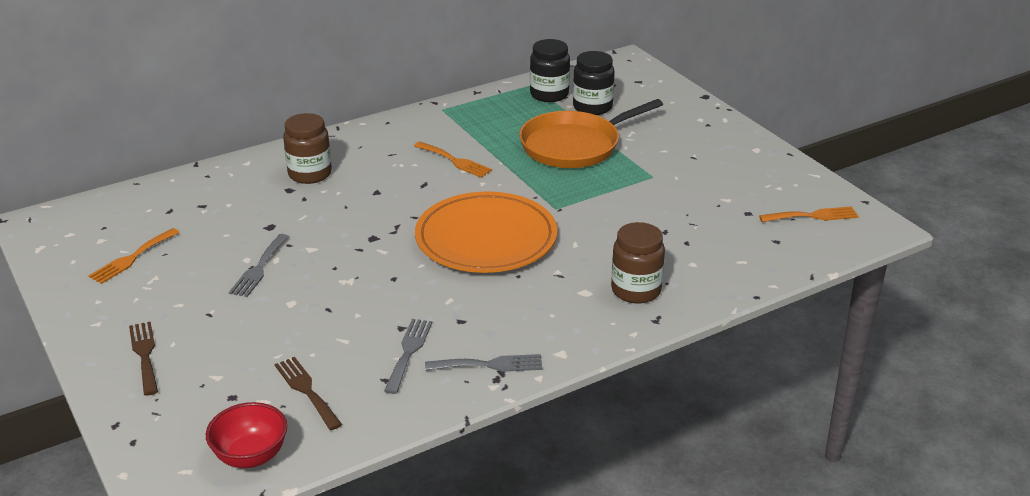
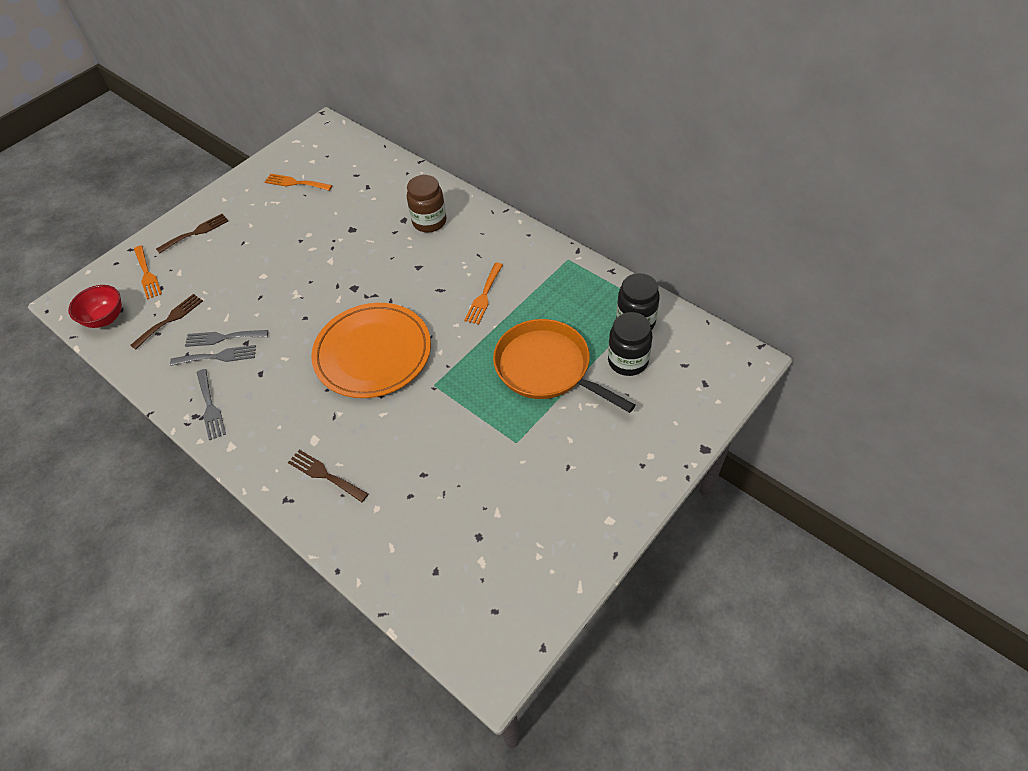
camera: 75 degrees right, 20 degrees up
(259, 268) = (299, 244): grey fork -> grey fork (222, 338)
(636, 290) = (324, 475): brown jar -> brown fork
(813, 216) = (493, 598): orange fork -> orange fork (147, 274)

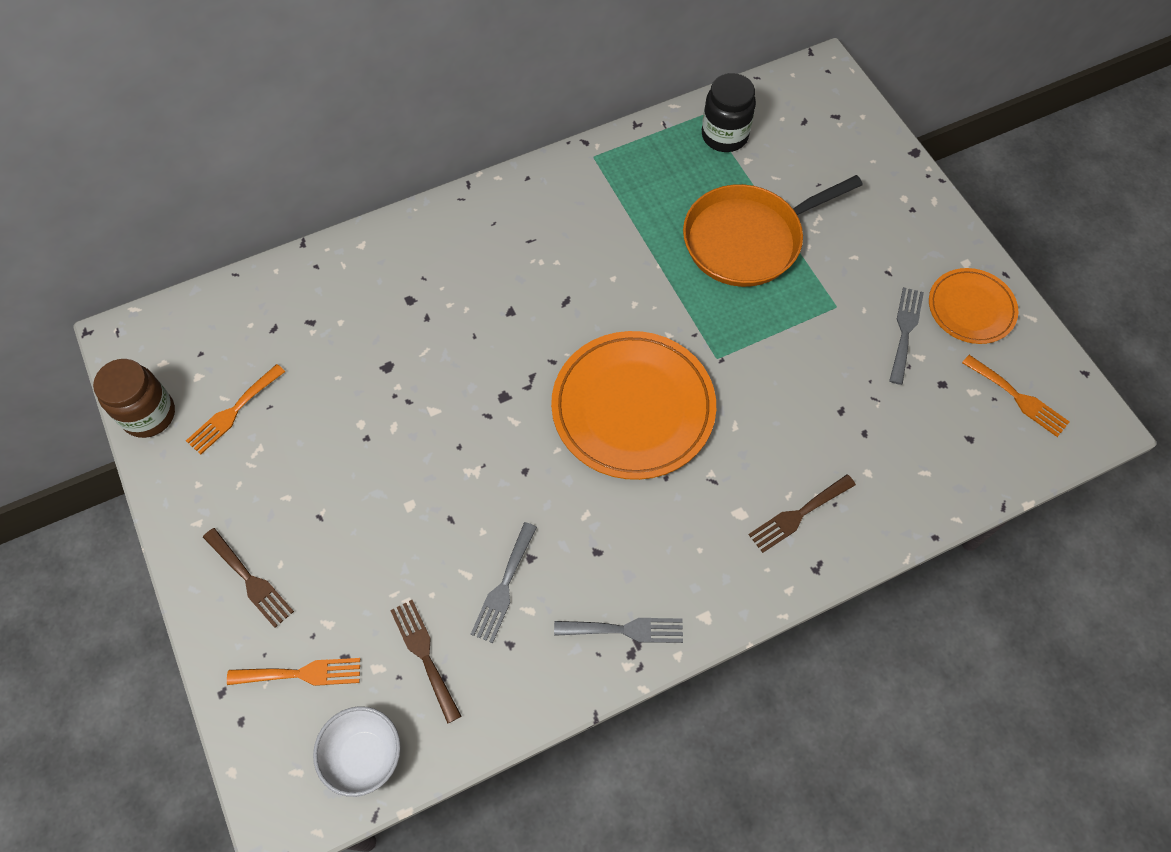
camera: 70 degrees left, 10 degrees up
(105, 318) = (364, 756): red bowl -> white bowl
(196, 232) = (250, 580): brown fork -> brown fork turned 150 degrees clockwise
(218, 356) = (537, 600): grey fork -> grey fork (905, 331)
(429, 222) = (434, 272): brown jar -> brown jar (149, 415)
(484, 296) = (604, 259): orange fork -> orange fork (1018, 398)
(564, 537) = (971, 308): none -> orange plate
(628, 361) = (775, 165): black jar -> none

